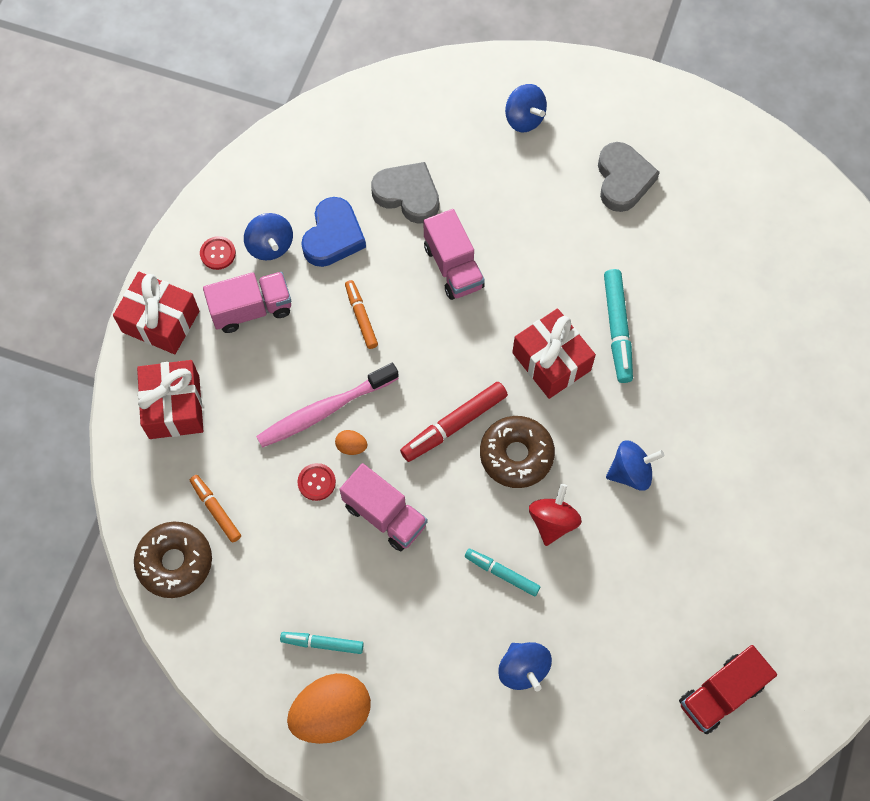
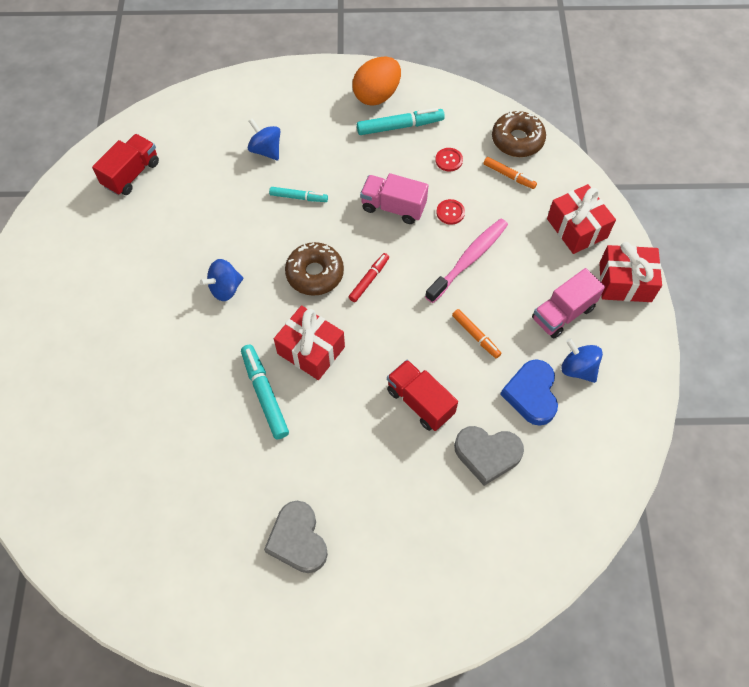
camera: 160 degrees right, 5 degrees down
(218, 253) = (615, 348): red button -> red button (449, 160)
(322, 643) = (400, 126): turquoise marker -> turquoise marker, size x1.57
(351, 446) = (437, 242): orange egg -> none
(453, 267) = (420, 402): pink truck -> red truck
(454, 425) = (369, 280): red marker -> red marker, size x0.64
(524, 119) = (413, 574): blue spinning top -> none
(553, 521) = (273, 239): red spinning top -> none

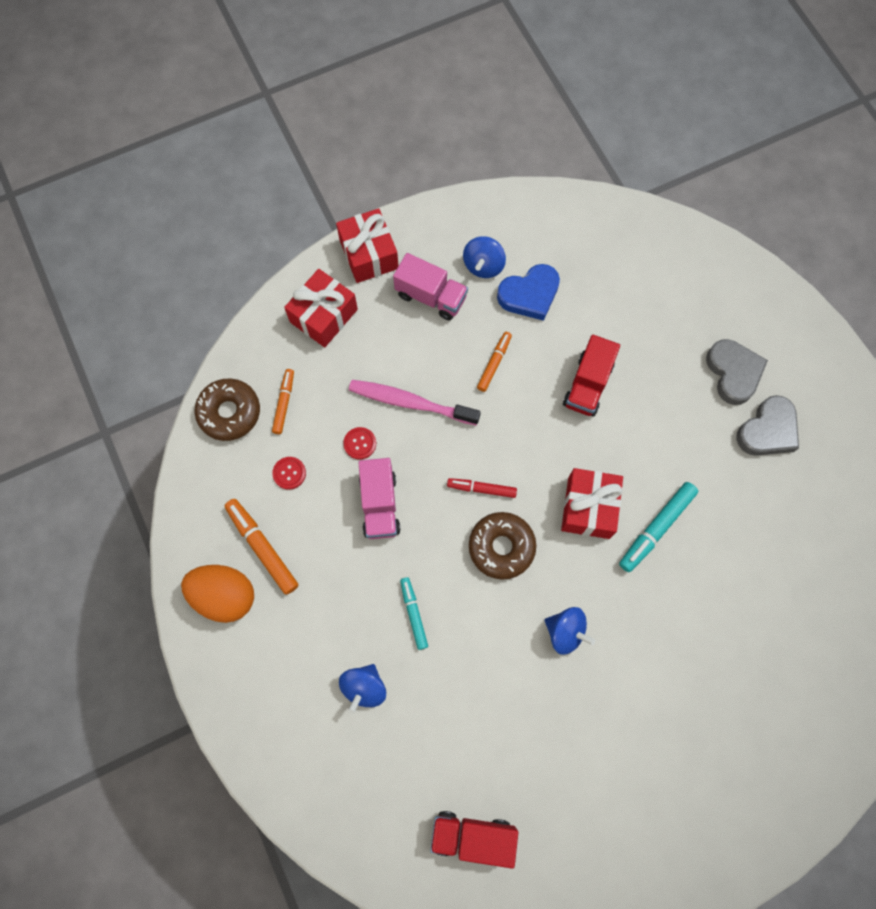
camera: 115 degrees left, 10 degrees up
(400, 126) = (262, 547): turquoise marker -> orange marker
(487, 454) = (606, 310): grey heart -> grey heart (733, 373)

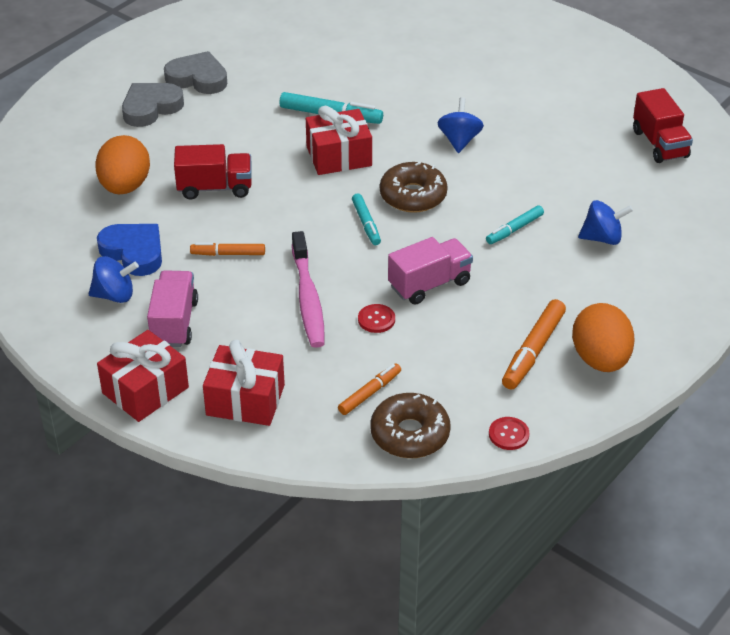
camera: 115 degrees left, 30 degrees down
(284, 403) = (370, 393): orange marker -> orange marker turned 150 degrees clockwise
(289, 473) = (444, 360): red button -> red button (508, 434)
(481, 489) = (366, 224): red marker -> turquoise marker
(621, 315) = (125, 187): none -> orange egg

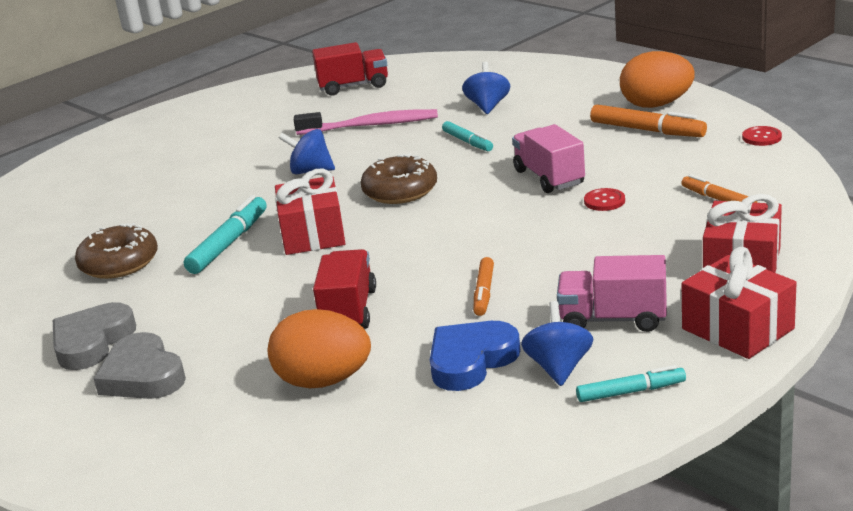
camera: 80 degrees left, 15 degrees down
(308, 298) = (569, 239): pink toothbrush -> pink toothbrush (371, 125)
(366, 224) = (443, 213): turquoise marker -> turquoise marker (631, 392)
(410, 434) = (773, 178): brown donut -> brown donut (119, 263)

